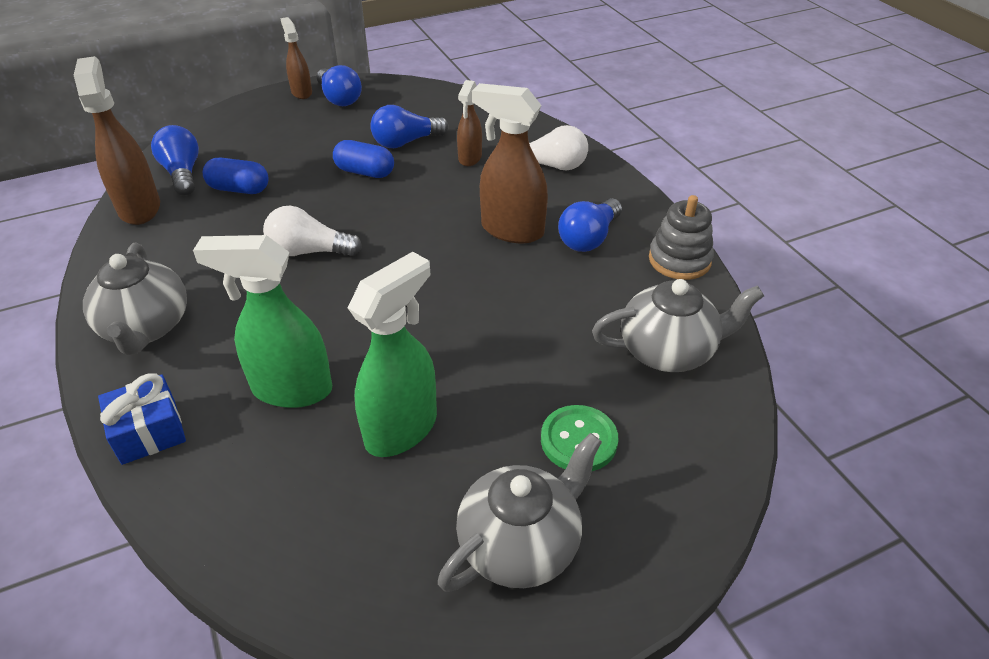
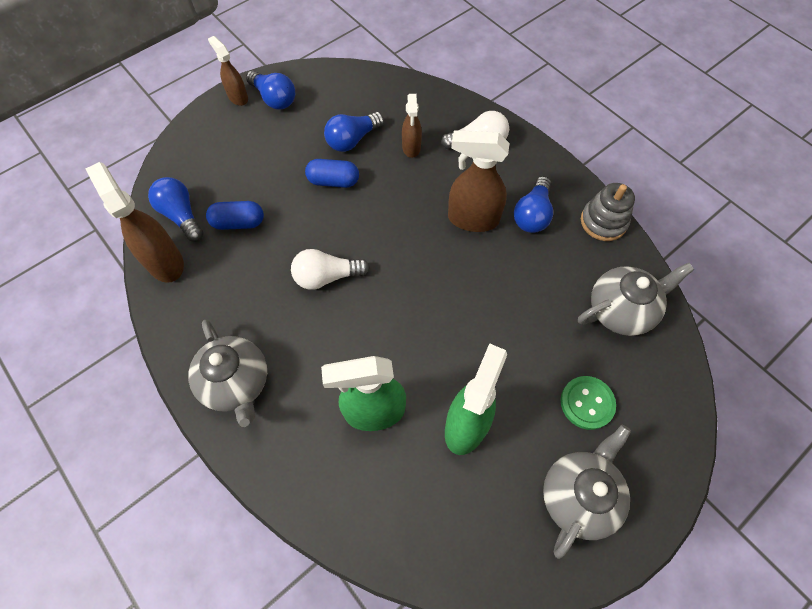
camera: 15 degrees left, 20 degrees up
(149, 432) = (289, 476): blue gift -> none

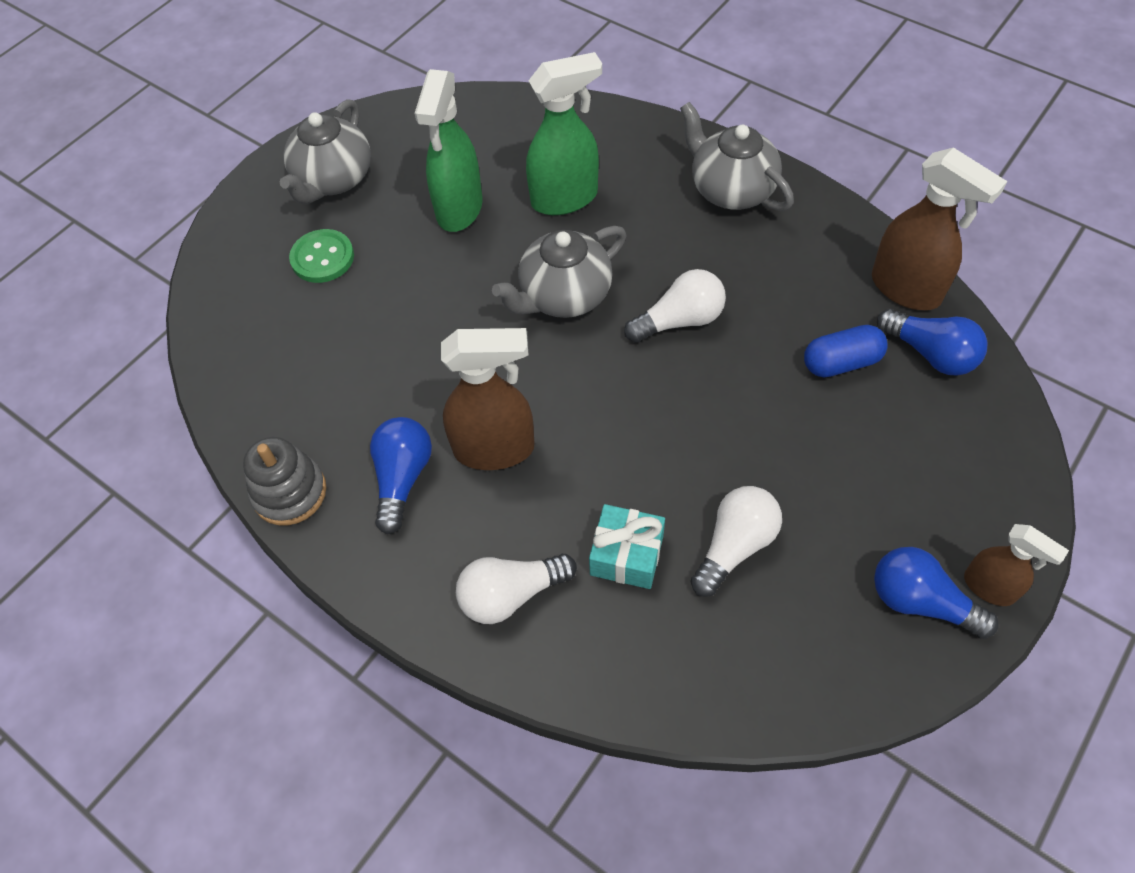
camera: 170 degrees right, 5 degrees down
(333, 181) = (733, 460): blue capsule -> none
(352, 140) = (734, 546): blue light bulb -> white light bulb
(411, 147) = (626, 555): brown spray bottle -> turquoise gift
(621, 310) = (273, 368): grey teapot -> grey teapot (564, 296)

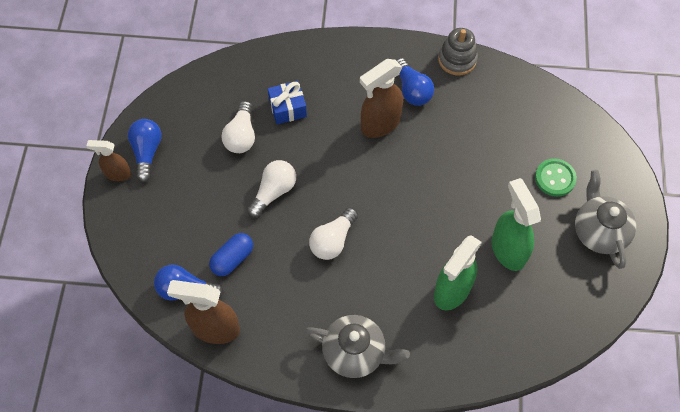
camera: 145 degrees right, 5 degrees up
(511, 594) = (327, 68): white light bulb -> white light bulb (273, 192)
(564, 296) = (405, 223): grey teapot -> none
(626, 555) = (287, 108): turquoise gift -> blue gift
(921, 602) = (147, 152): blue light bulb -> blue light bulb turned 90 degrees counterclockwise

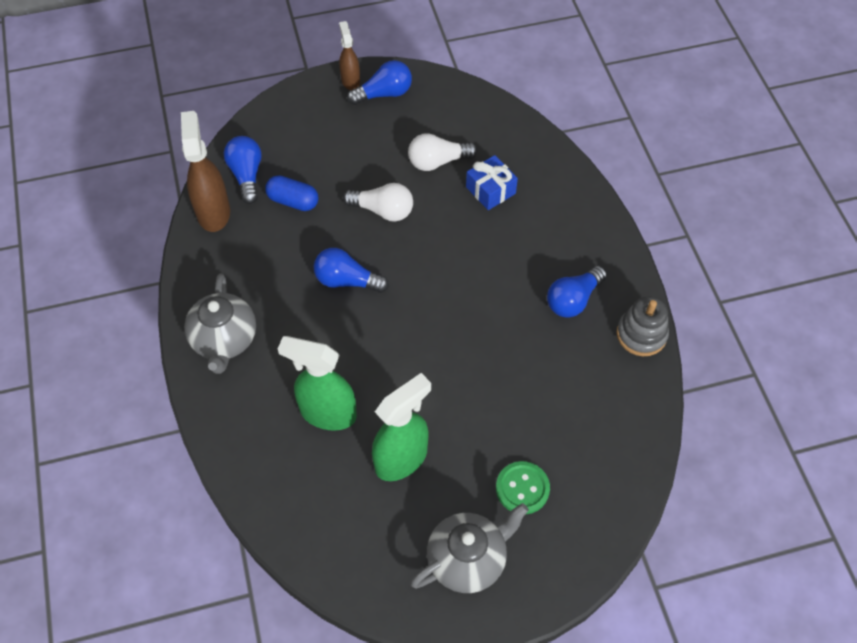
camera: 70 degrees right, 5 degrees down
(333, 240) = (347, 281): white light bulb -> blue light bulb
(380, 124) = (511, 281): brown spray bottle -> none

